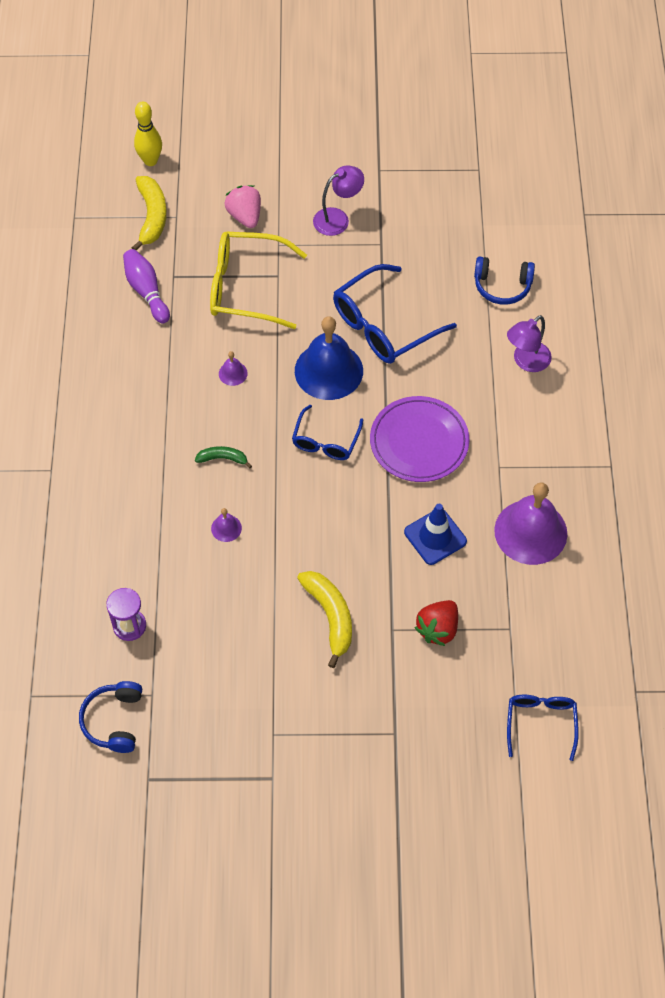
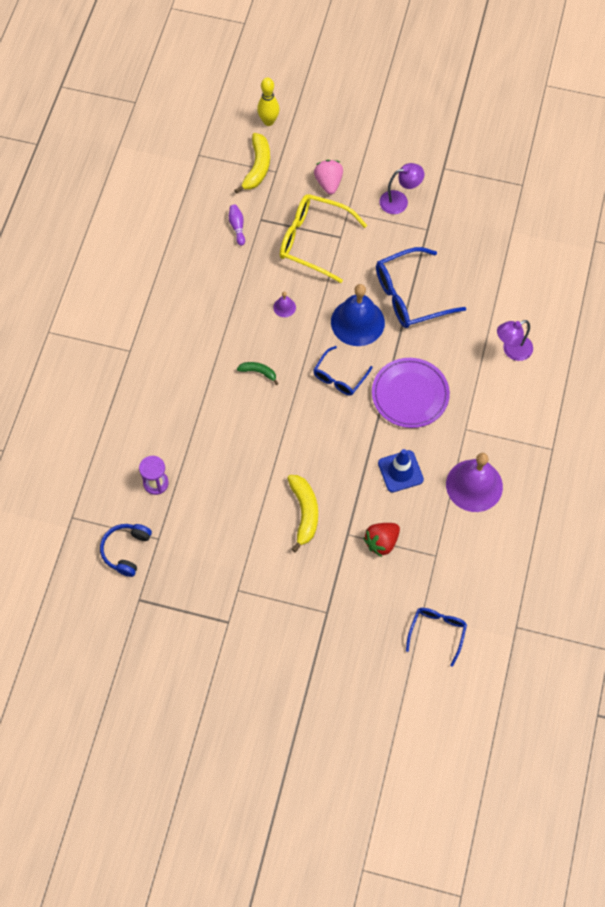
camera: 15 degrees right, 5 degrees up
(146, 291) = (237, 227): purple bowling pin -> purple bowling pin, size x0.65
(226, 528) = (246, 426): purple bell -> none
(502, 286) = (511, 285): blue headphones -> none

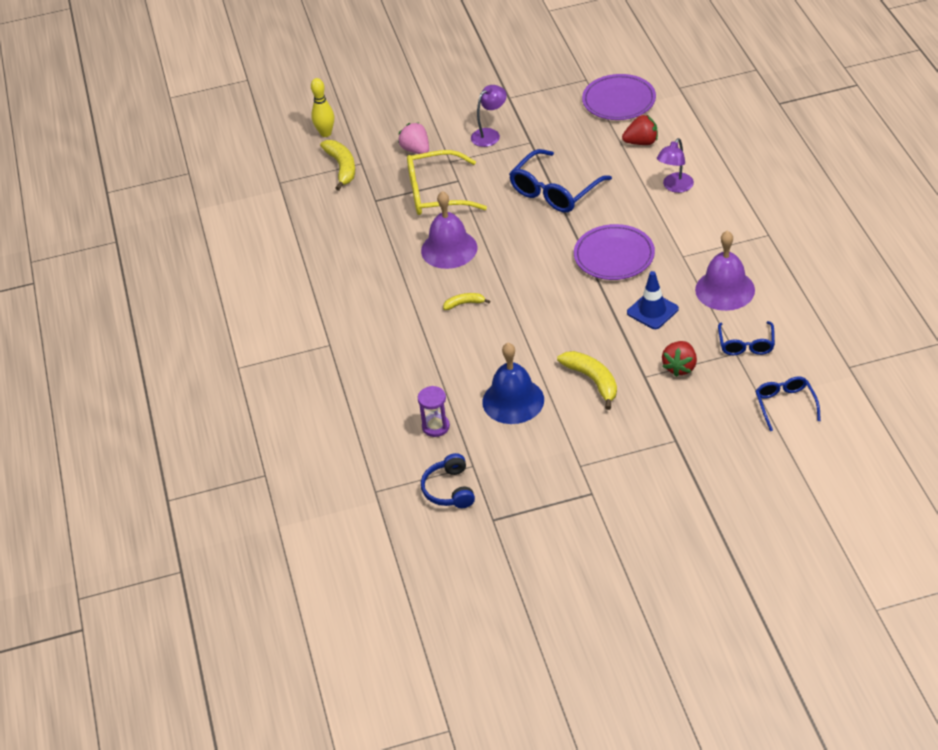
camera: 25 degrees left, 20 degrees down
(237, 227) = (358, 215): purple bowling pin -> none
(258, 372) = (464, 303): green banana -> yellow banana
(284, 307) = (449, 249): purple bell -> purple bell, size x2.38
(339, 377) = (541, 273): blue glasses -> blue glasses (746, 344)
(357, 322) = (524, 229): blue bell -> blue bell (513, 400)
(519, 284) = (641, 142): none -> red strawberry
(533, 226) = (619, 101): none -> purple plate

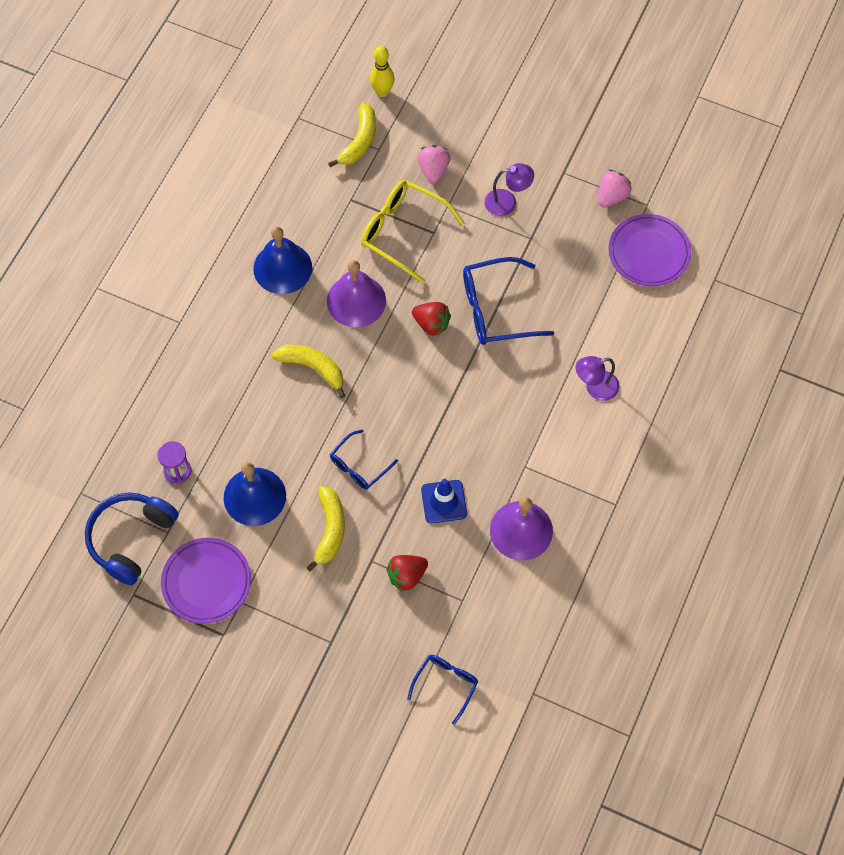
camera: 35 degrees right, 20 degrees up
(371, 266) = (282, 268): none -> blue bell
(449, 489) = (131, 539): blue headphones -> blue headphones, size x1.58
(464, 303) = (313, 368): yellow banana -> yellow banana, size x1.77
(557, 89) = (611, 196): none -> pink strawberry
(614, 256) = (472, 419): purple plate -> purple plate (206, 582)
(641, 142) = (619, 315): red strawberry -> red strawberry (431, 324)
(746, 344) = (479, 599): blue glasses -> blue glasses (359, 466)

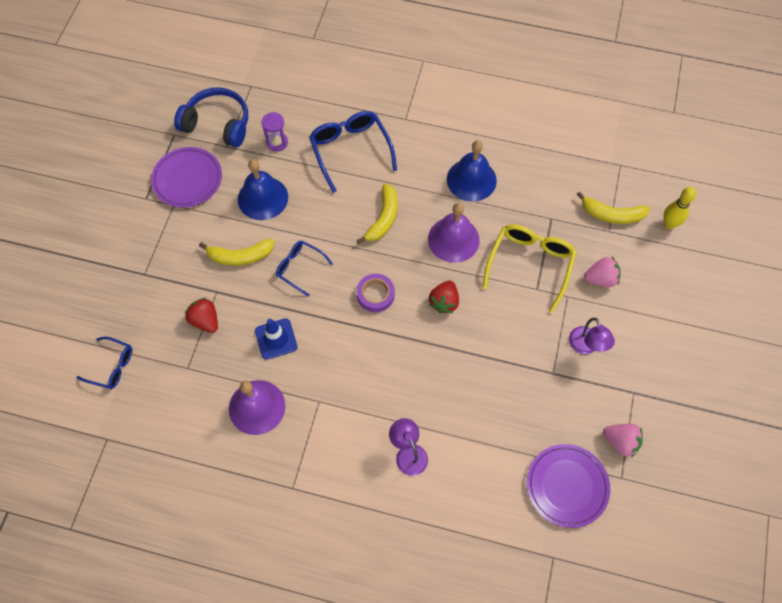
camera: 80 degrees right, 0 degrees up
(409, 391) = (375, 295): none -> purple tape
(496, 309) = (471, 353): blue glasses -> blue glasses (350, 150)

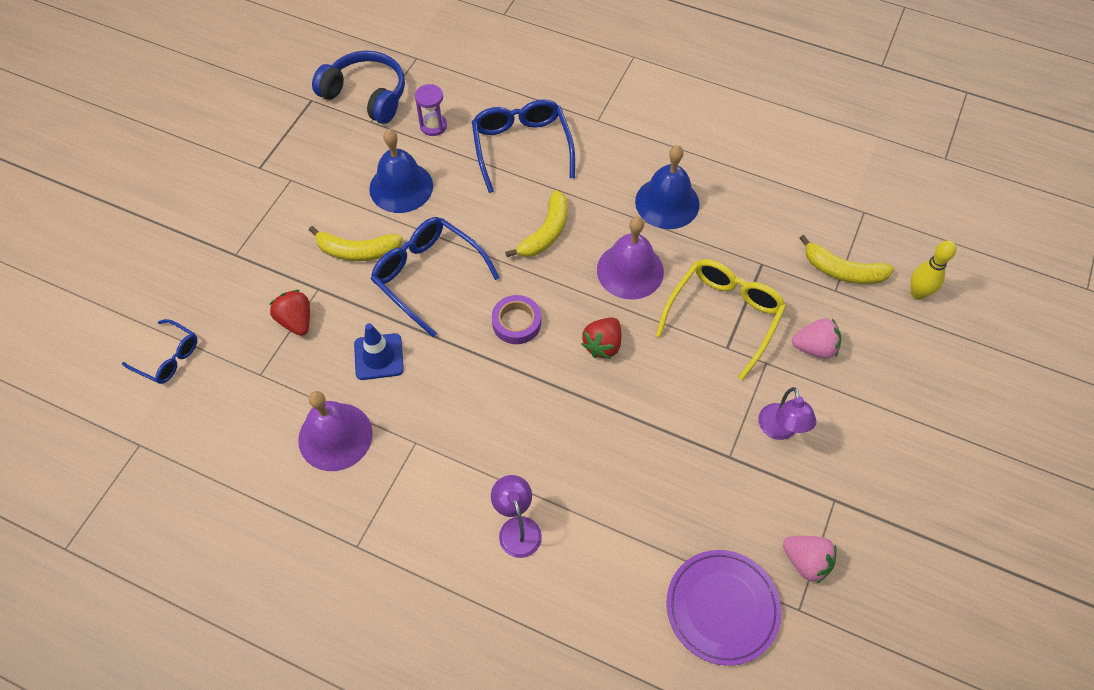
camera: 10 degrees right, 5 degrees down
(187, 179) = (315, 153): purple plate -> none
(300, 268) = (428, 276): blue glasses -> blue glasses, size x1.69

